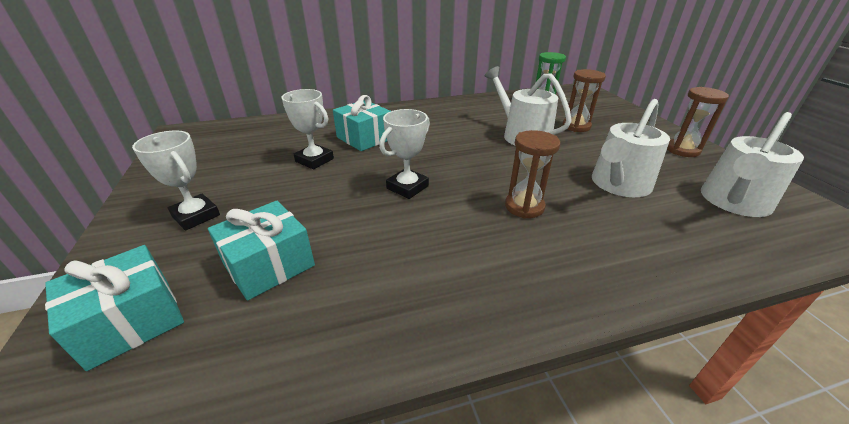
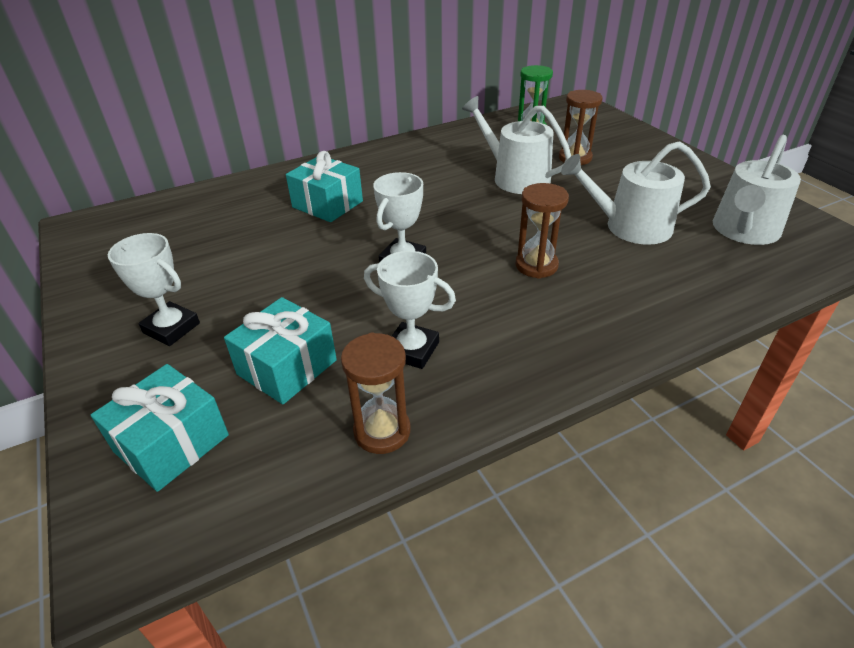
camera: 10 degrees left, 5 degrees up
(314, 160) = (278, 241): white trophy -> white trophy (412, 350)
(618, 185) = (630, 227): white watering can -> white watering can turned 60 degrees clockwise
(682, 150) = (693, 175): brown hourglass -> brown hourglass (382, 431)

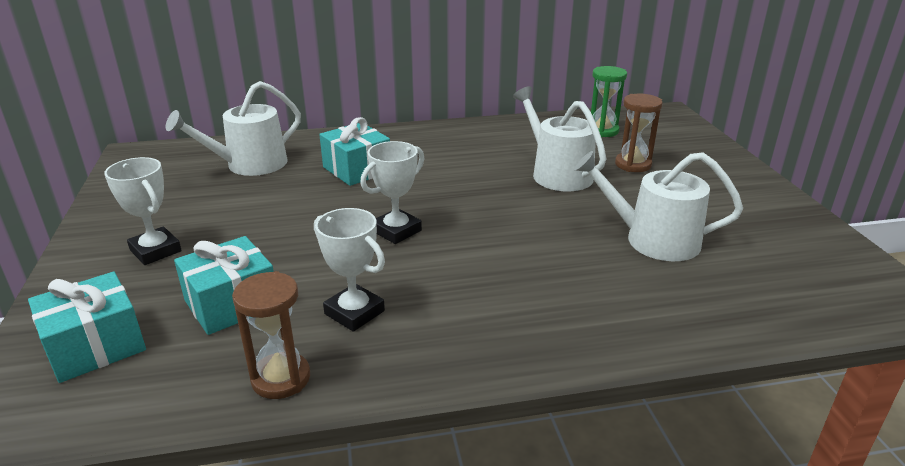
camera: 15 degrees right, 10 degrees down
(536, 265) = (527, 259): brown hourglass -> none
(744, 231) = (784, 266): white watering can -> white watering can (249, 165)

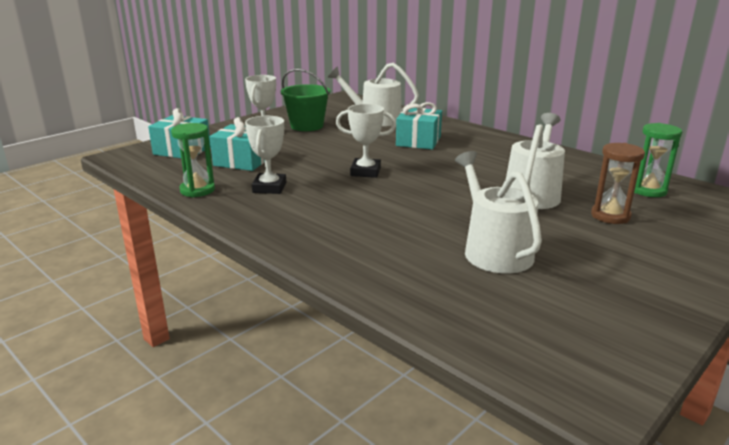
camera: 55 degrees right, 5 degrees down
(189, 212) = (307, 126): none -> green bucket
(281, 378) = (197, 190): brown hourglass -> green hourglass

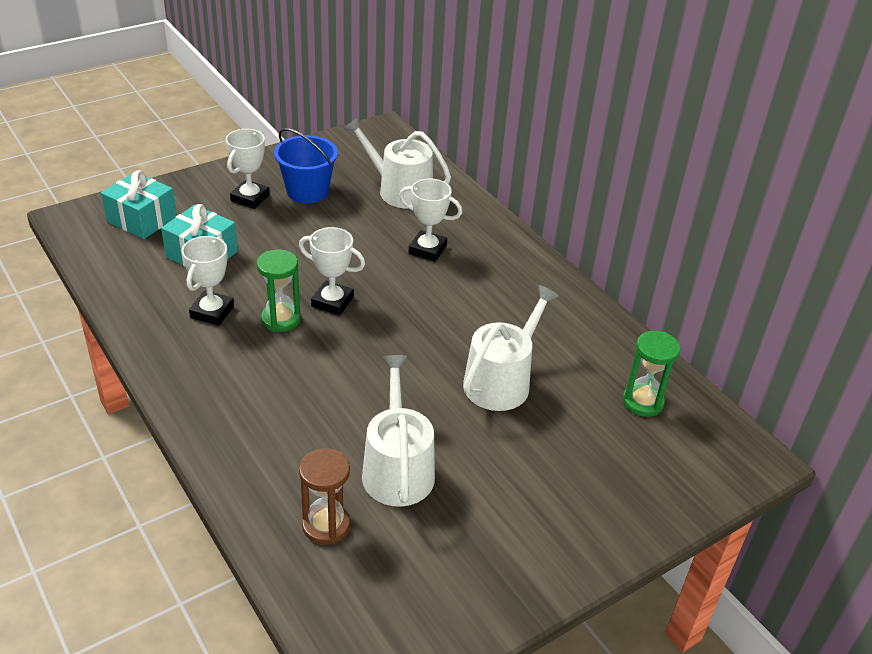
camera: 10 degrees right, 15 degrees up
(197, 190) = (133, 302): green hourglass -> green hourglass (281, 319)
(307, 126) = (307, 191): green bucket -> blue bucket
(418, 141) = (427, 250): turquoise gift -> white trophy
(610, 216) = (563, 438): brown hourglass -> brown hourglass (326, 525)

